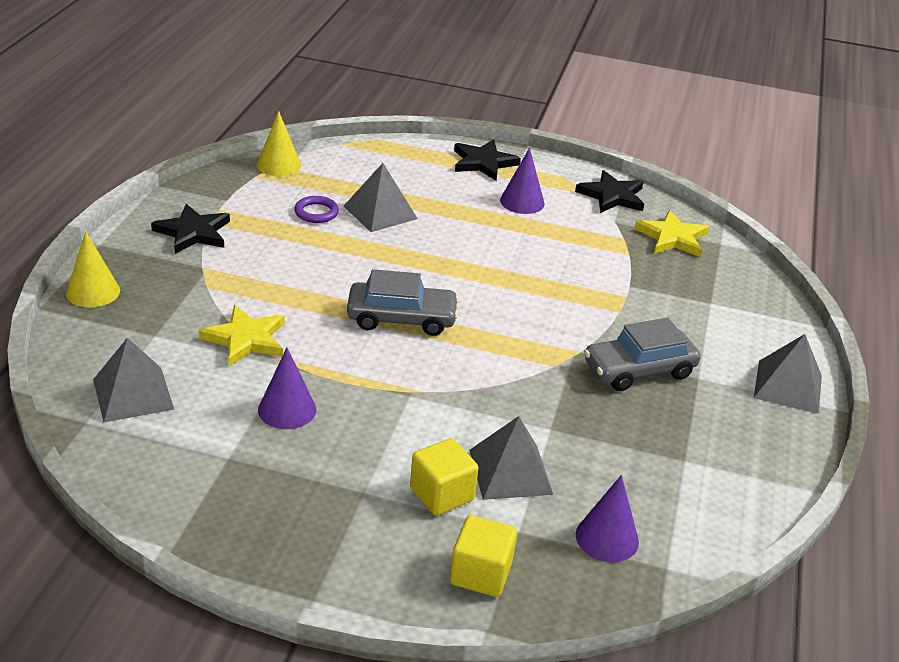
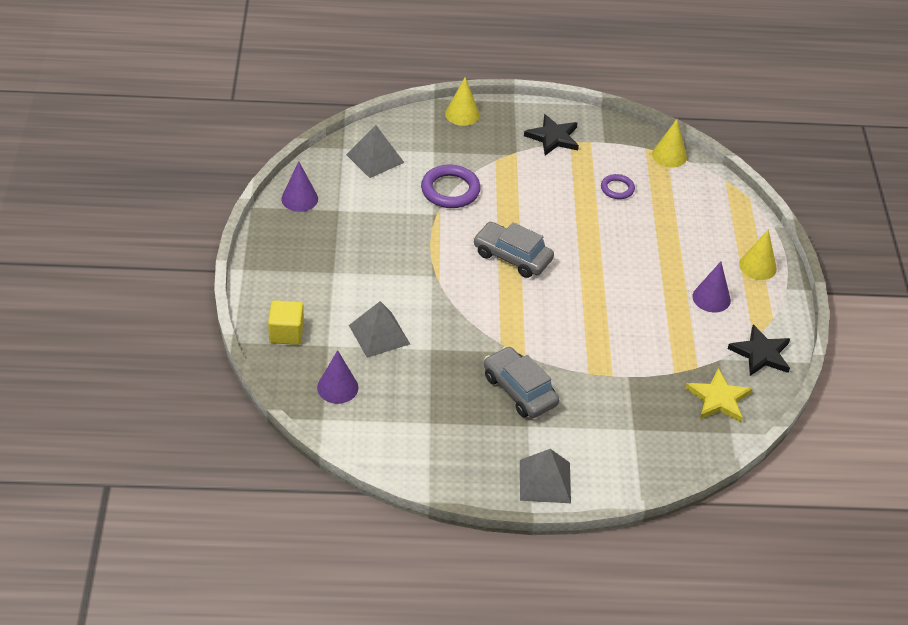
camera: 75 degrees right, 10 degrees up
(245, 339) = (450, 190): yellow star -> purple ring
(287, 409) = (391, 224): purple cone -> purple cone (299, 199)
(380, 212) = (640, 221): grey pyramid -> none
(401, 318) = (512, 257): grey car -> grey car turned 135 degrees clockwise
(442, 494) = (345, 306): yellow cube -> none
(483, 163) = (757, 266): black star -> yellow cone

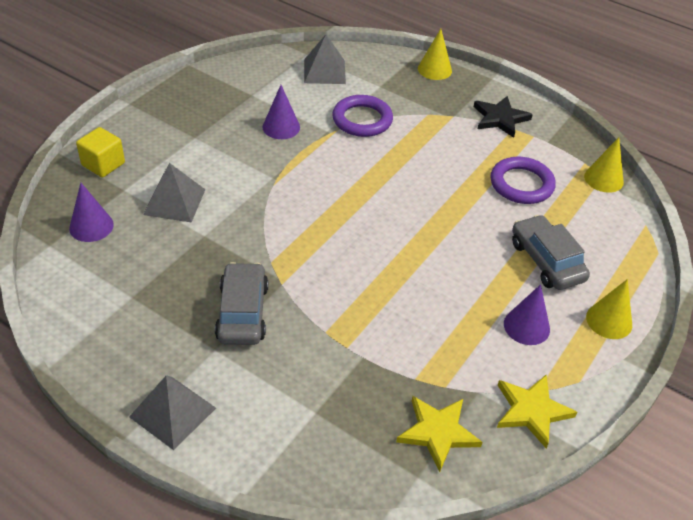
camera: 35 degrees right, 0 degrees up
(299, 199) = (231, 74): purple cone -> purple cone (281, 127)
(512, 257) = (360, 195): grey car -> grey car (546, 261)
(617, 189) = (521, 184): purple ring -> purple ring, size x1.72
(761, 353) = (532, 411): black star -> yellow star

